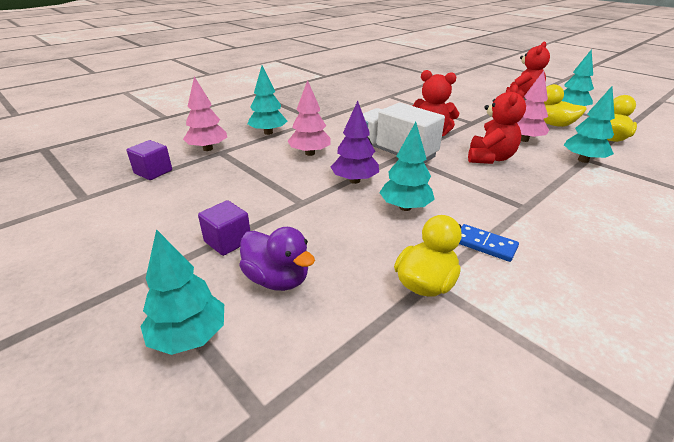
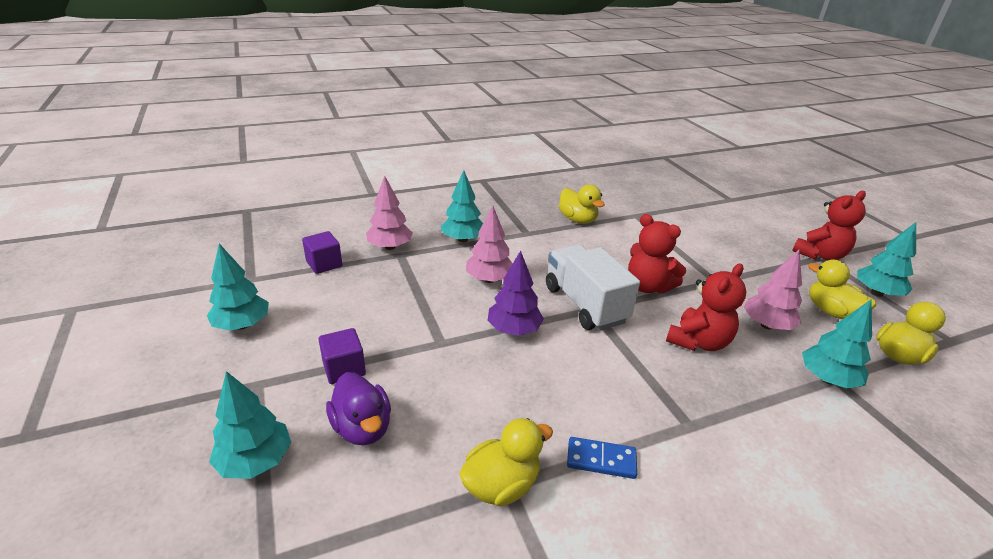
camera: 20 degrees right, 0 degrees up
(349, 105) = (577, 220): none -> yellow duck
(405, 207) = (545, 382): turquoise tree -> turquoise tree (242, 325)
(485, 245) = (601, 460): blue domino -> blue domino turned 45 degrees counterclockwise

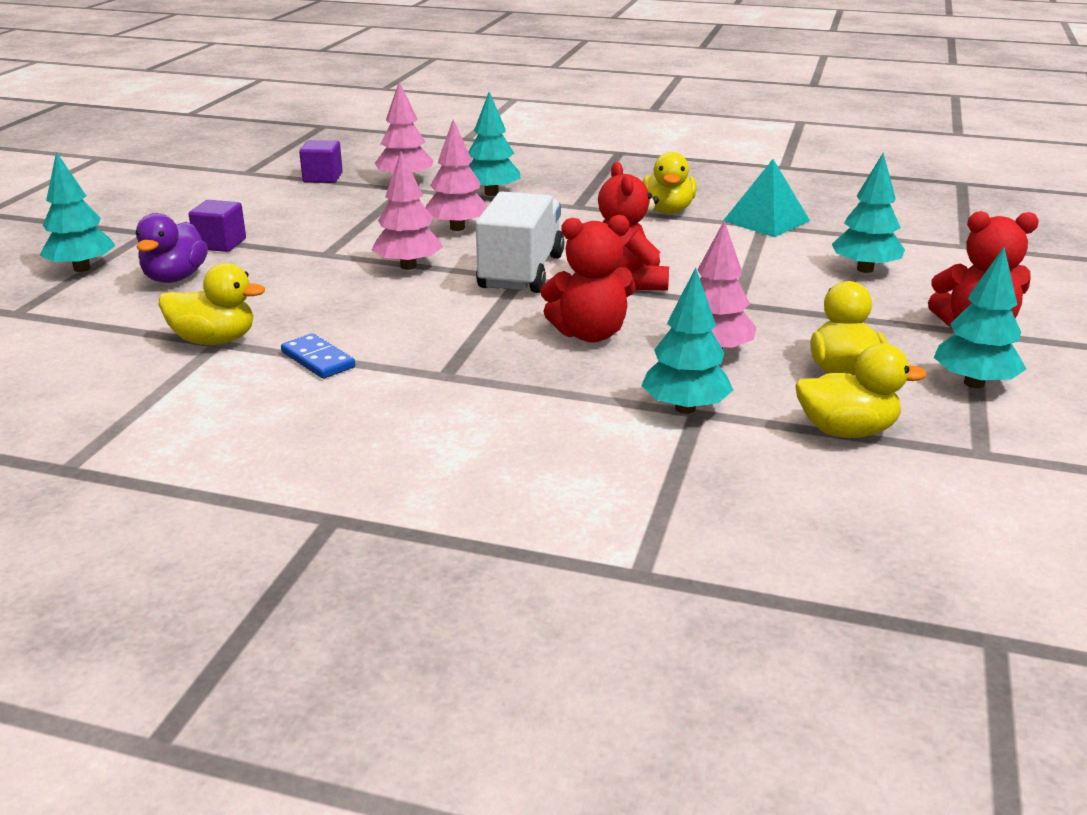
camera: 40 degrees right, 5 degrees down
(242, 325) = (193, 197): turquoise tree -> turquoise tree (865, 269)
(514, 330) = (408, 266): purple tree -> pink tree
(632, 211) = (766, 221): none -> turquoise pyramid

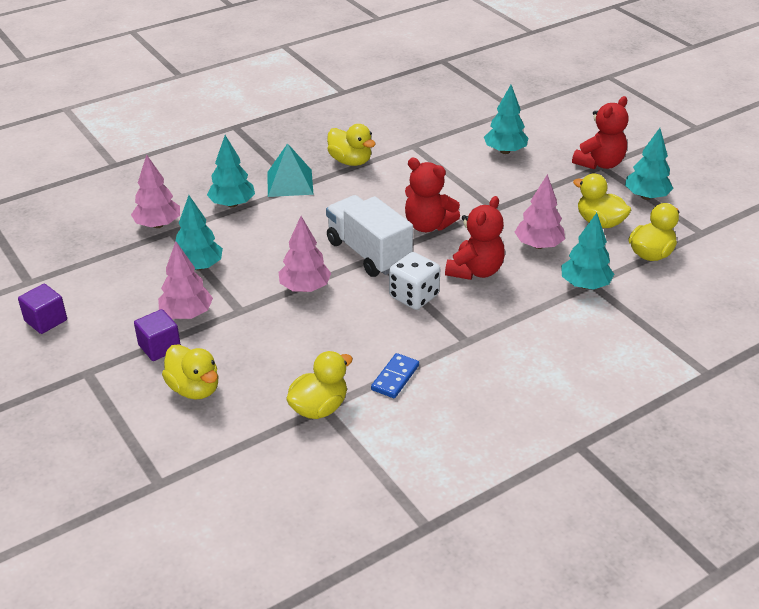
camera: 50 degrees left, 10 degrees up
(82, 268) = (116, 426): turquoise tree -> turquoise tree (198, 266)
(175, 278) = (194, 389): purple duck -> yellow duck
(318, 360) = (395, 378): blue domino -> blue domino turned 60 degrees counterclockwise
(323, 178) = (96, 254): purple cube -> purple cube (46, 320)
(457, 228) = (270, 243): pink tree -> pink tree (187, 314)
(482, 319) = (414, 296): none -> white dice
(766, 221) = (409, 141): turquoise pyramid -> turquoise pyramid (290, 183)

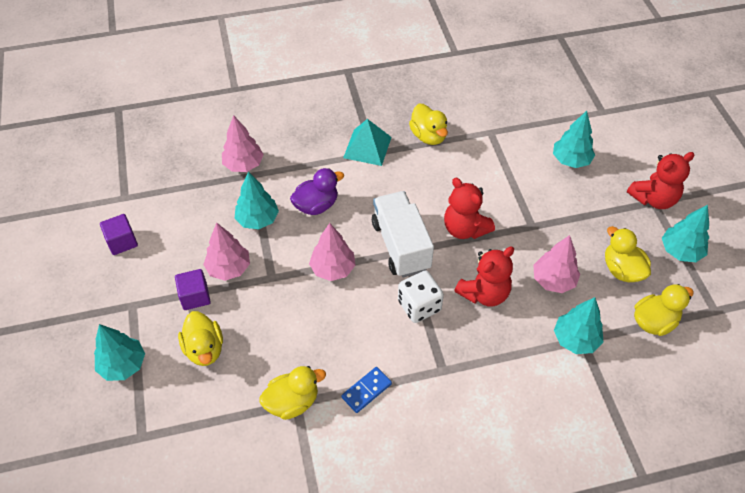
camera: 20 degrees right, 15 degrees up
(232, 204) = (311, 158): turquoise tree -> turquoise tree (123, 365)
(259, 241) = (316, 205): none -> purple duck

